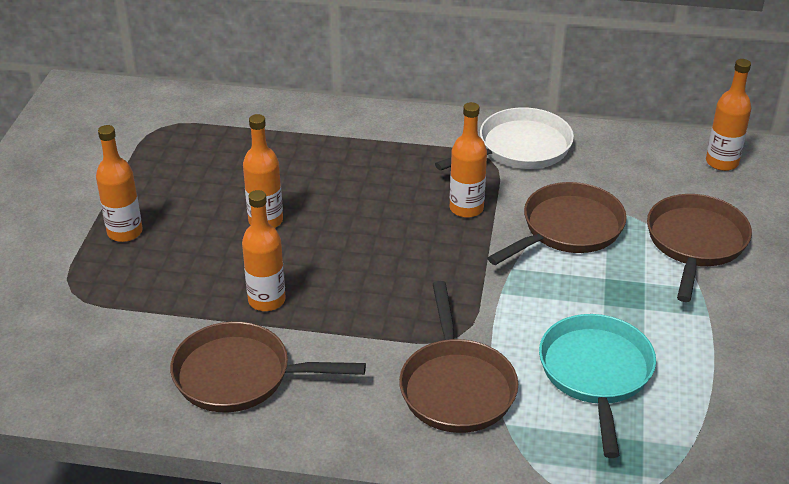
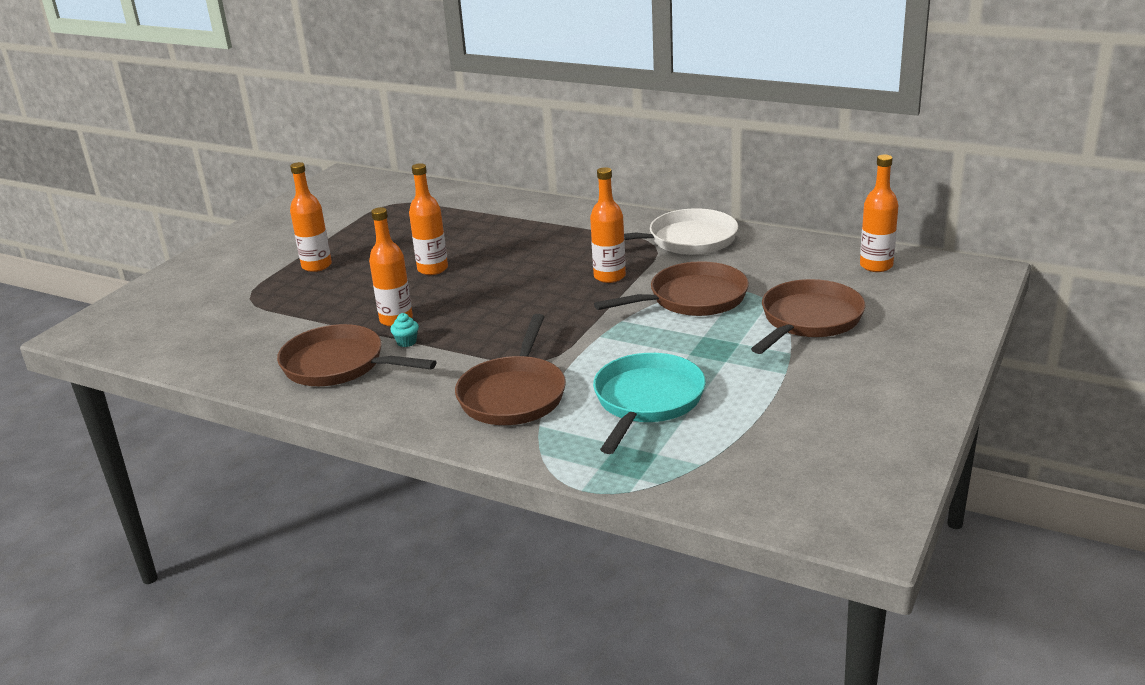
camera: 20 degrees right, 10 degrees down
(297, 331) = (406, 342): none -> turquoise cupcake

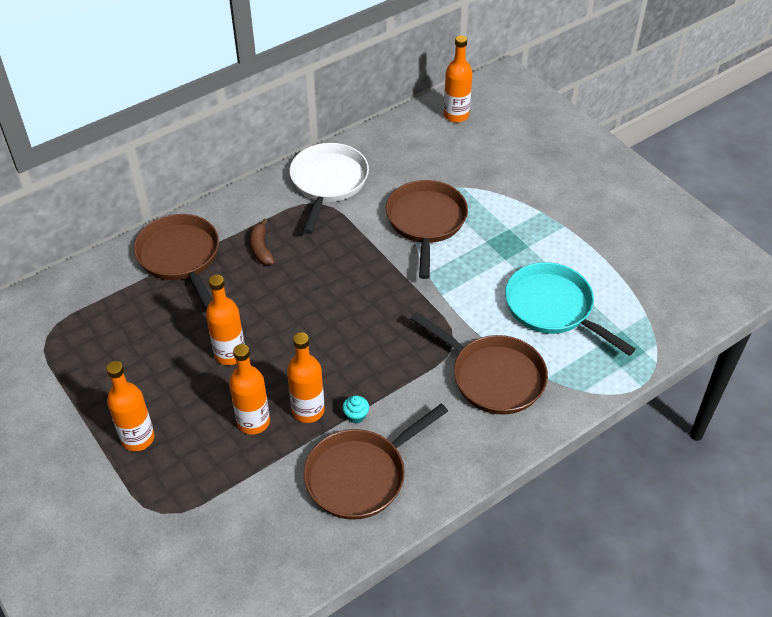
camera: 65 degrees left, 20 degrees up
(568, 241) = (261, 248): none -> brown banana
(609, 276) = (349, 250): orange bottle -> orange bottle (253, 422)
(808, 320) = (505, 182): brown pan -> brown pan (181, 257)

